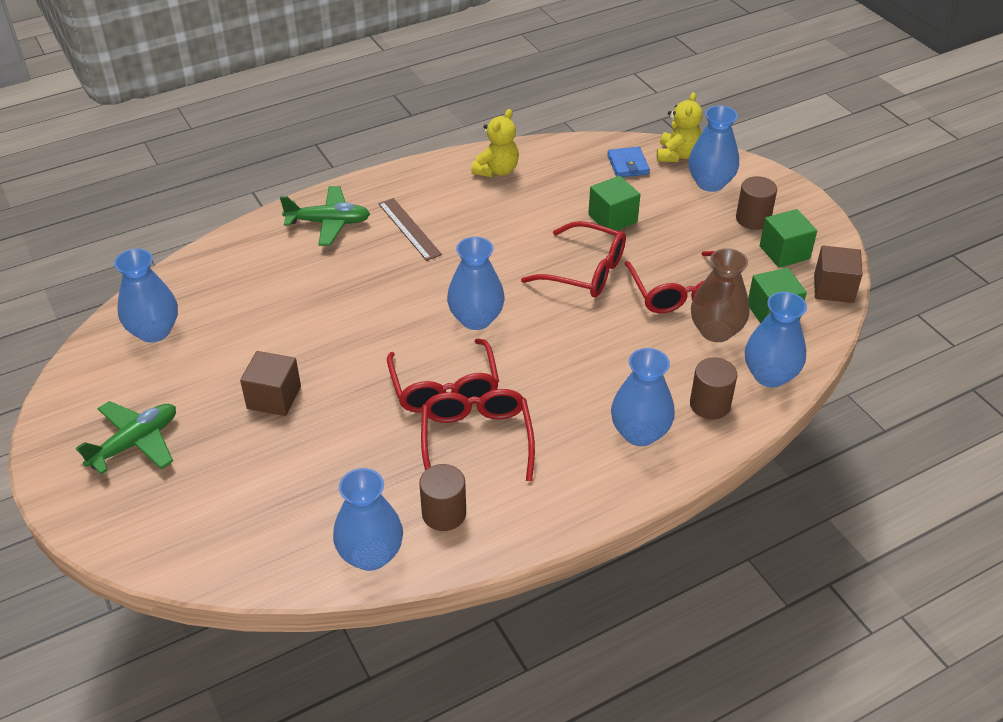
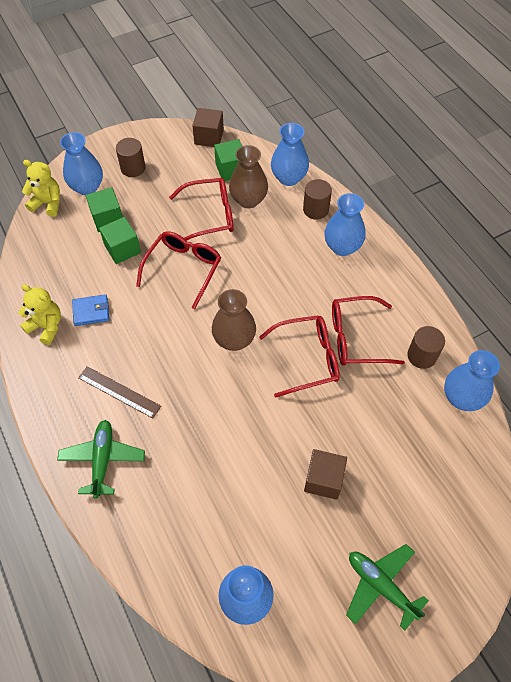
camera: 90 degrees left, 15 degrees up
(409, 229) = (119, 392): brown ruler -> brown ruler turned 60 degrees clockwise
(476, 319) = (234, 340): blue vase -> brown vase
(628, 165) = (55, 235): blue wallet -> blue wallet (91, 311)
(784, 252) = (171, 156): green cube -> green cube (107, 218)

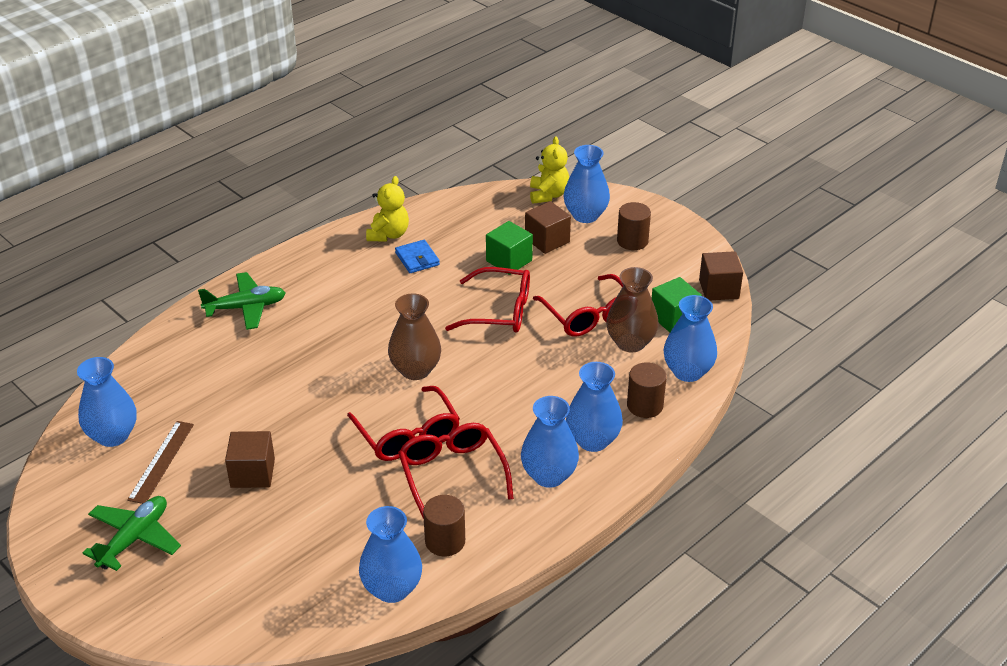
camera: 75 degrees right, 20 degrees down
(107, 218) = (547, 240): green cube -> brown cube
(119, 392) = (325, 300): brown ruler -> brown ruler (161, 461)
(370, 280) = (549, 476): none -> blue vase

